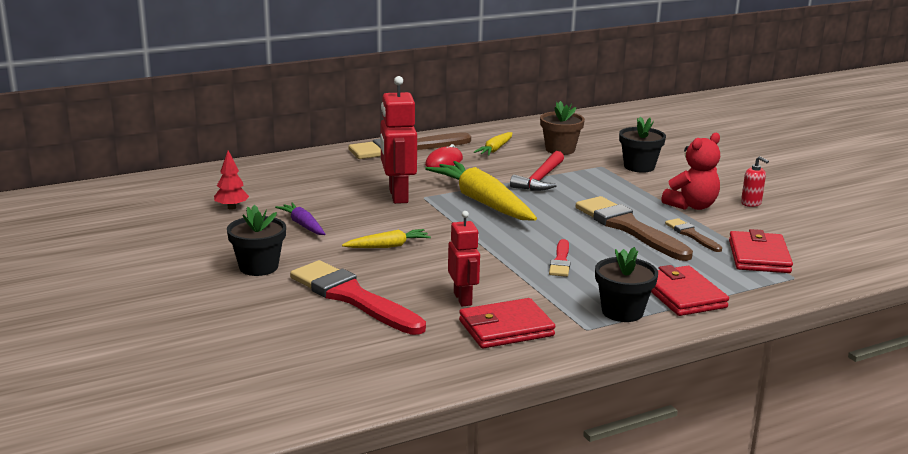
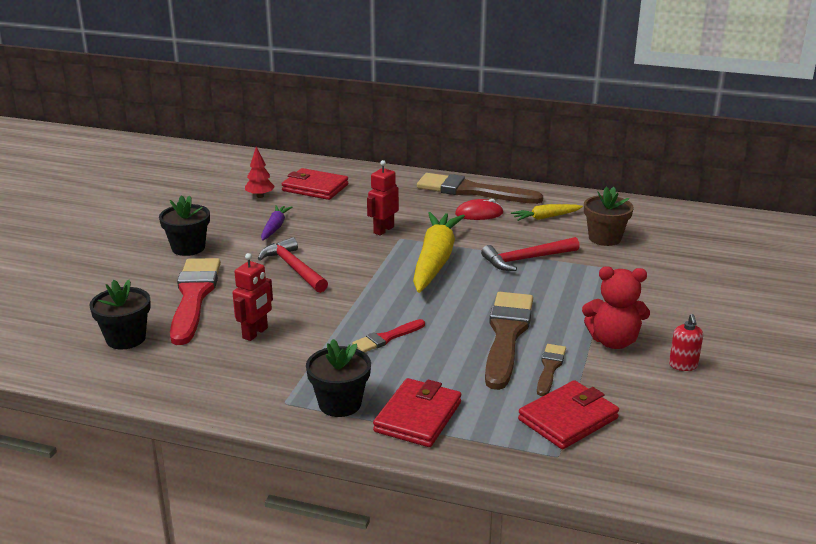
camera: 45 degrees right, 5 degrees up
(388, 246) = (294, 268): yellow carrot -> red hammer
(397, 196) = (383, 230): red robot -> red robot, size x0.63
(506, 328) = (234, 371): red wallet -> red wallet (315, 188)
(639, 167) = (646, 283): black flower pot -> black flower pot (126, 338)

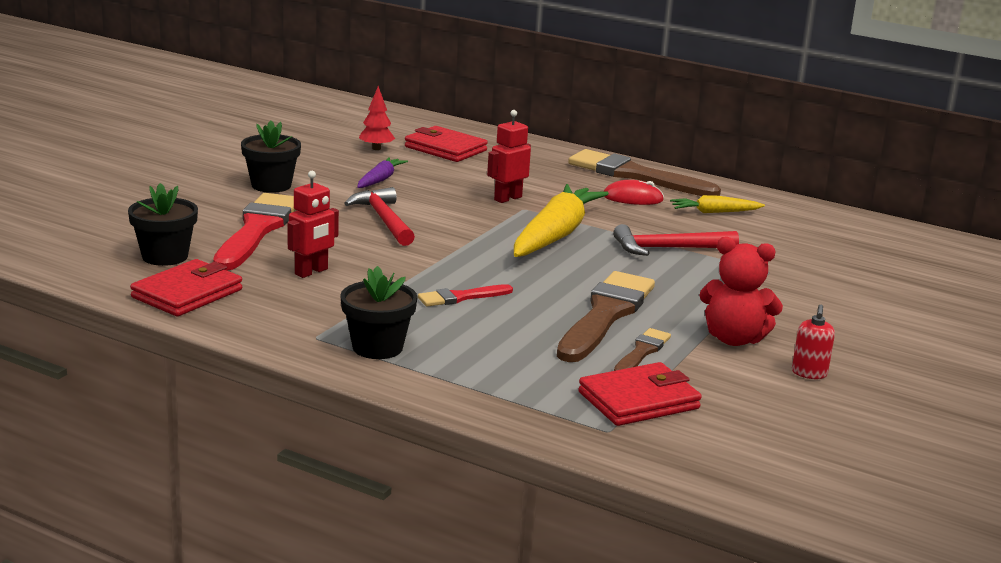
camera: 10 degrees right, 5 degrees down
(418, 417) = (461, 372): red wallet -> red wallet (187, 294)
(604, 238) = (778, 241): brown flower pot -> none

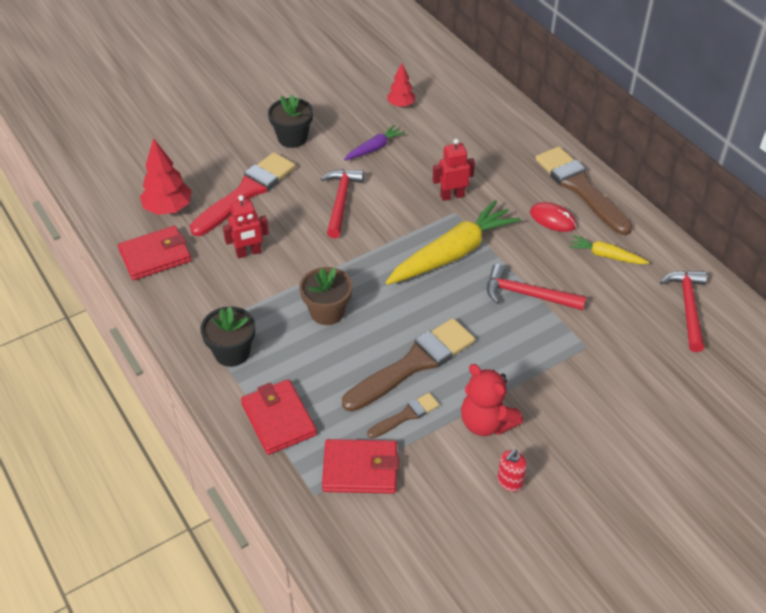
camera: 30 degrees right, 25 degrees up
(165, 256) = (168, 209): black flower pot -> red tree
(445, 149) = (453, 116): red wallet -> red wallet (278, 419)
(461, 297) = (327, 312): red brush -> brown flower pot
(832, 230) = (688, 307): none -> red hammer

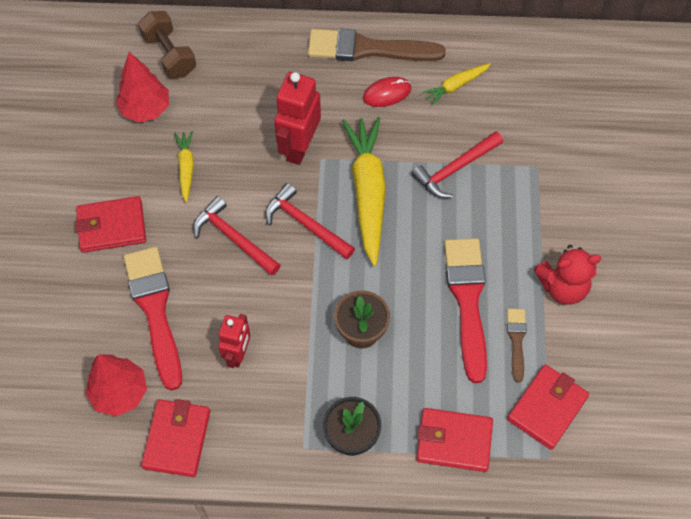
camera: 55 degrees left, 15 degrees up
(292, 138) = (112, 226): black flower pot -> red wallet
(374, 148) = (186, 168): purple carrot -> yellow carrot
(401, 105) = (145, 109): red tree -> red tree, size x1.61
(413, 364) = (467, 301): brown brush -> red brush
(452, 196) = (299, 147): red robot -> red robot, size x1.58
(457, 93) = (169, 55): none -> brown dumbbell
(510, 482) = (628, 308): red soap dispenser -> none
(688, 307) = (548, 72): red hammer -> red hammer (305, 224)

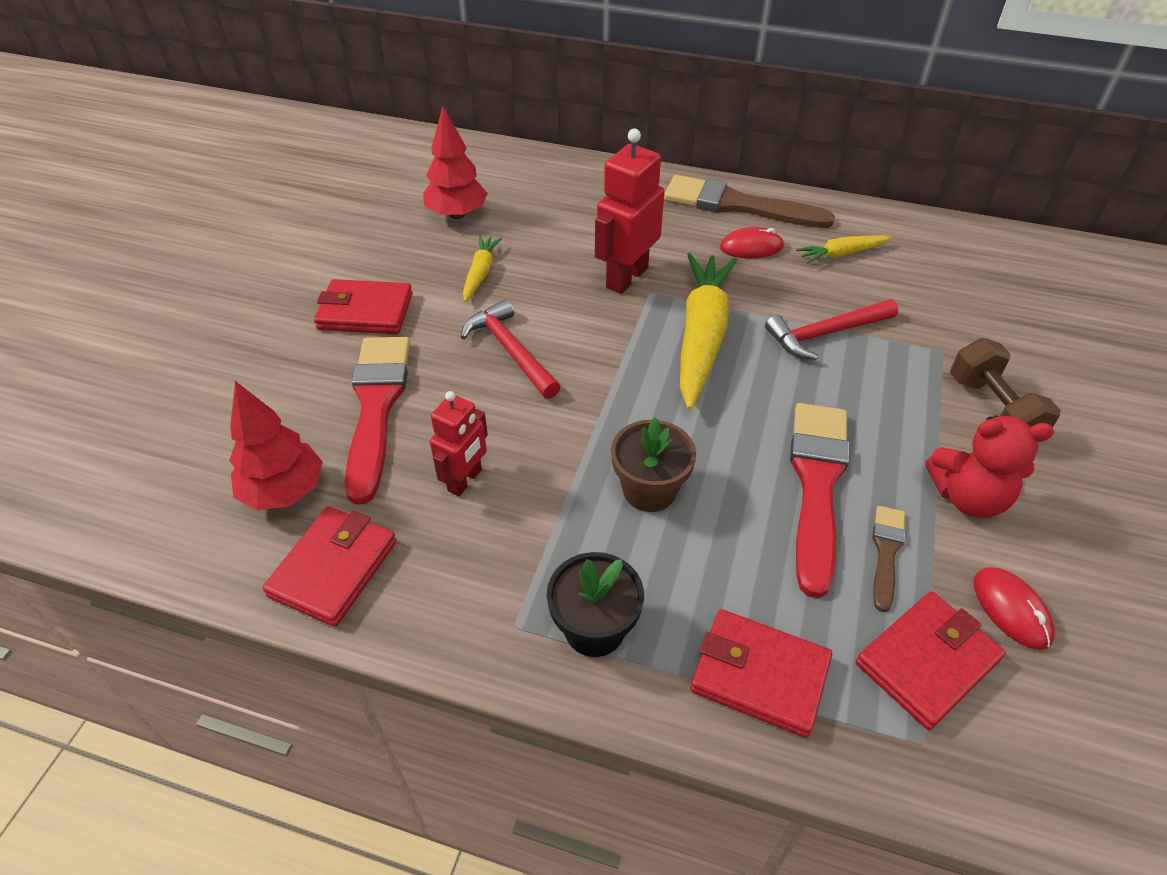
camera: 15 degrees right, 15 degrees down
(169, 55) = (504, 175): brown dumbbell -> brown dumbbell (992, 409)
(305, 224) = (609, 354): red hammer -> none
(593, 361) = (1011, 609): none -> red mouse

